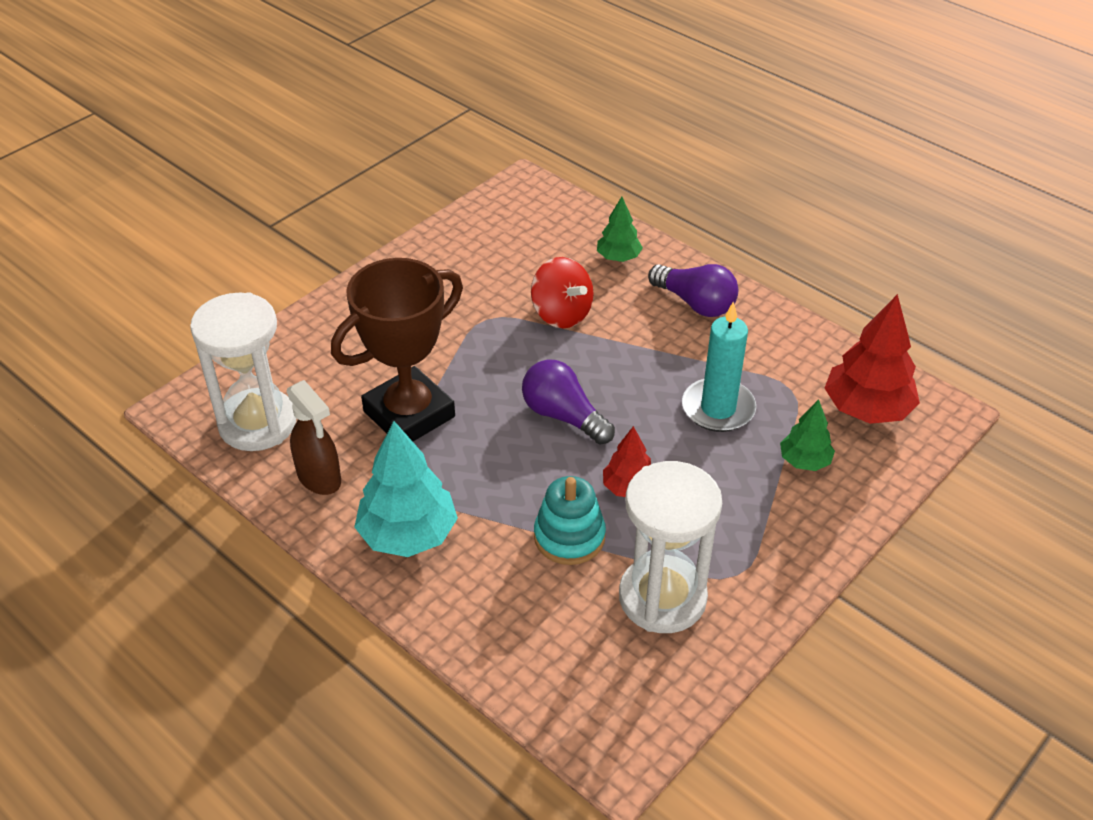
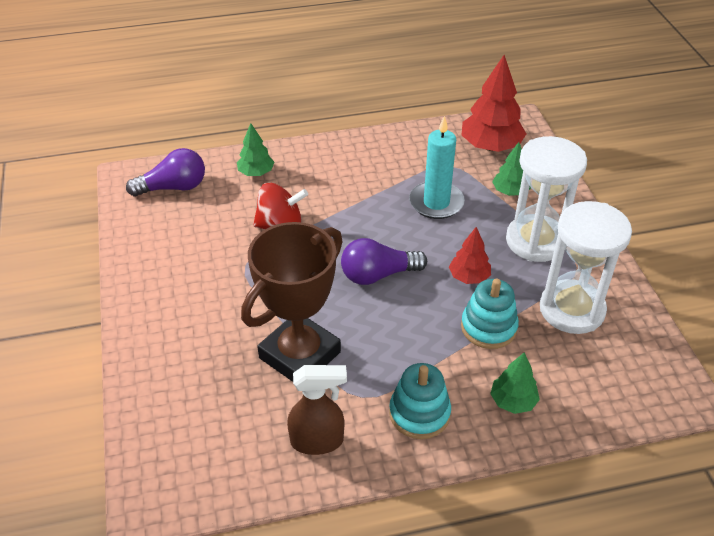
camera: 55 degrees left, 0 degrees up
(257, 423) = (220, 455): white hourglass -> white hourglass (535, 241)
(408, 534) = (419, 413): turquoise tree -> turquoise stacking toy
(409, 414) = (299, 355): brown trophy -> brown trophy turned 45 degrees clockwise
(483, 602) = (513, 401): none -> green tree
(695, 303) = (335, 163): purple light bulb -> purple light bulb (173, 187)

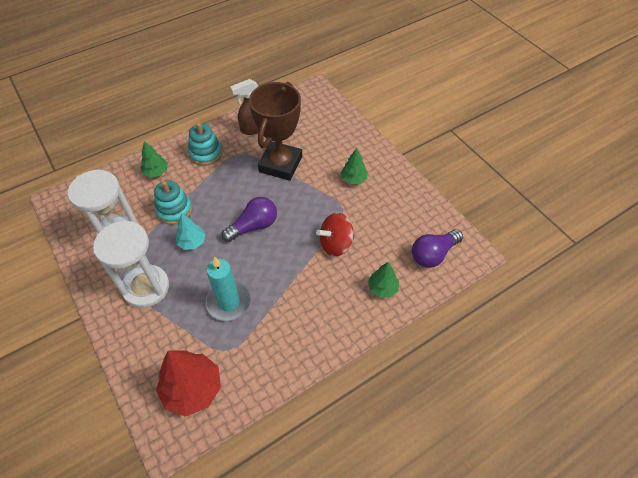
camera: 160 degrees right, 10 degrees up
(469, 277) = (192, 242): red tree -> turquoise tree
(510, 191) = (169, 334): green tree -> green tree (353, 179)

